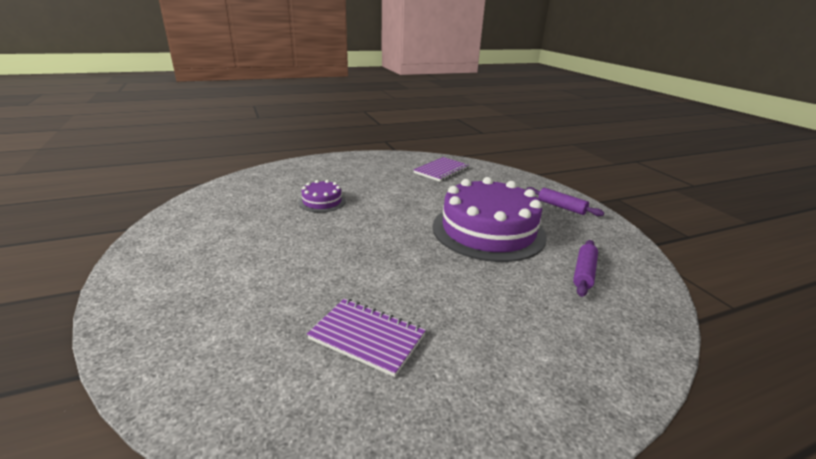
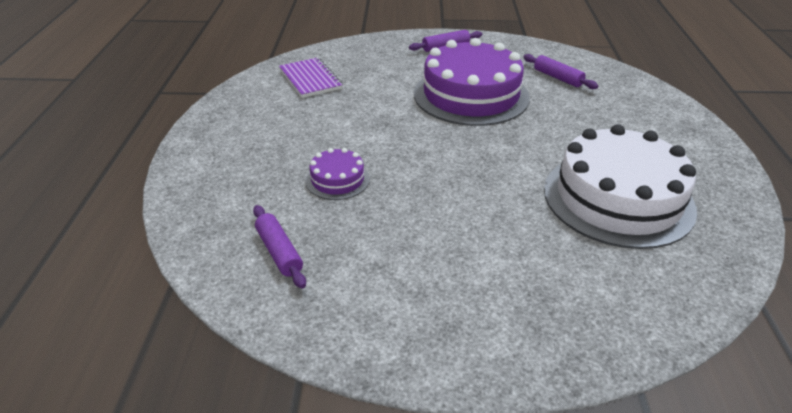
camera: 65 degrees left, 10 degrees up
(239, 200) = (279, 252): none -> purple rolling pin
(367, 337) = (618, 198): purple notebook -> white cake

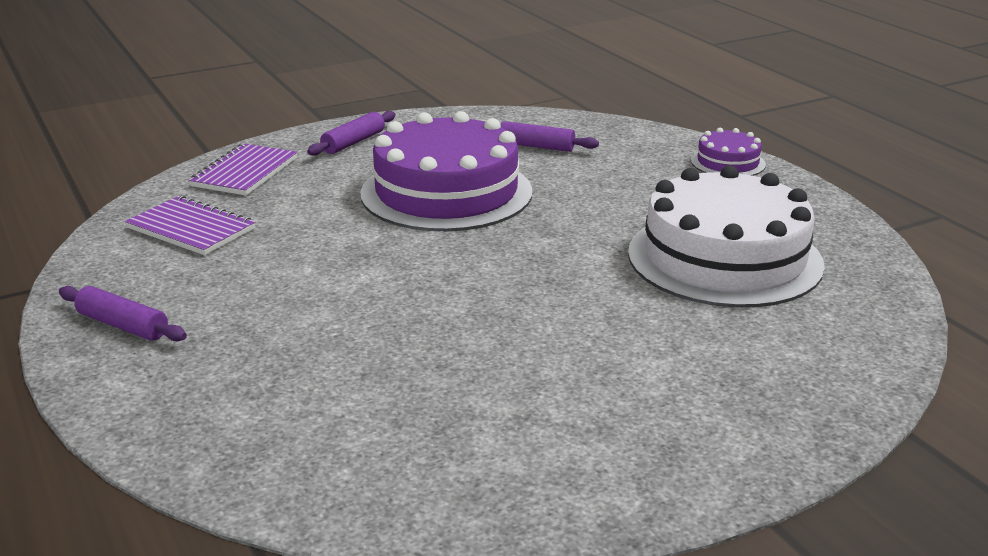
camera: 30 degrees left, 10 degrees down
(279, 252) = (375, 448): purple rolling pin -> purple rolling pin (123, 325)
(337, 180) = (367, 340): purple cake -> purple cake (728, 162)
(368, 52) = (245, 172): none -> purple notebook

